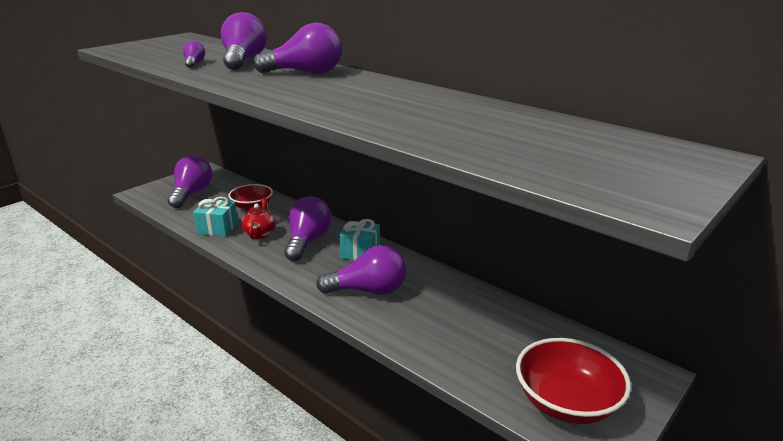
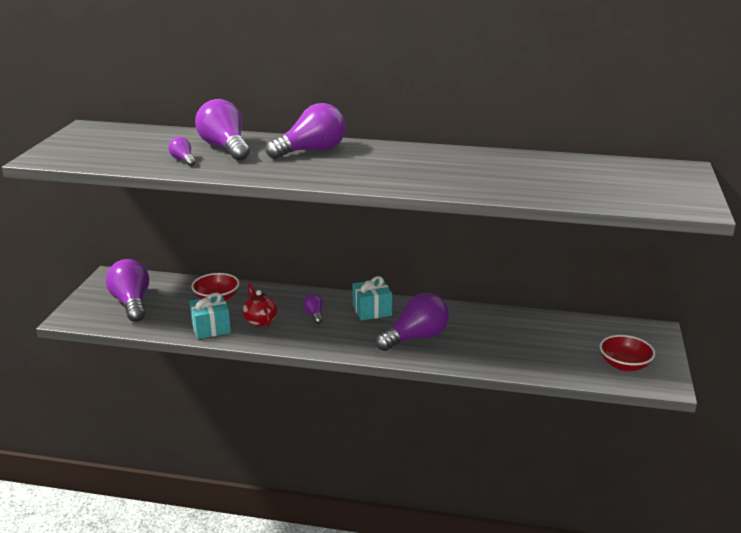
camera: 30 degrees left, 0 degrees up
(307, 241) = (314, 315): purple light bulb -> purple light bulb, size x0.47
(566, 402) = (624, 365): red bowl -> red bowl, size x0.66

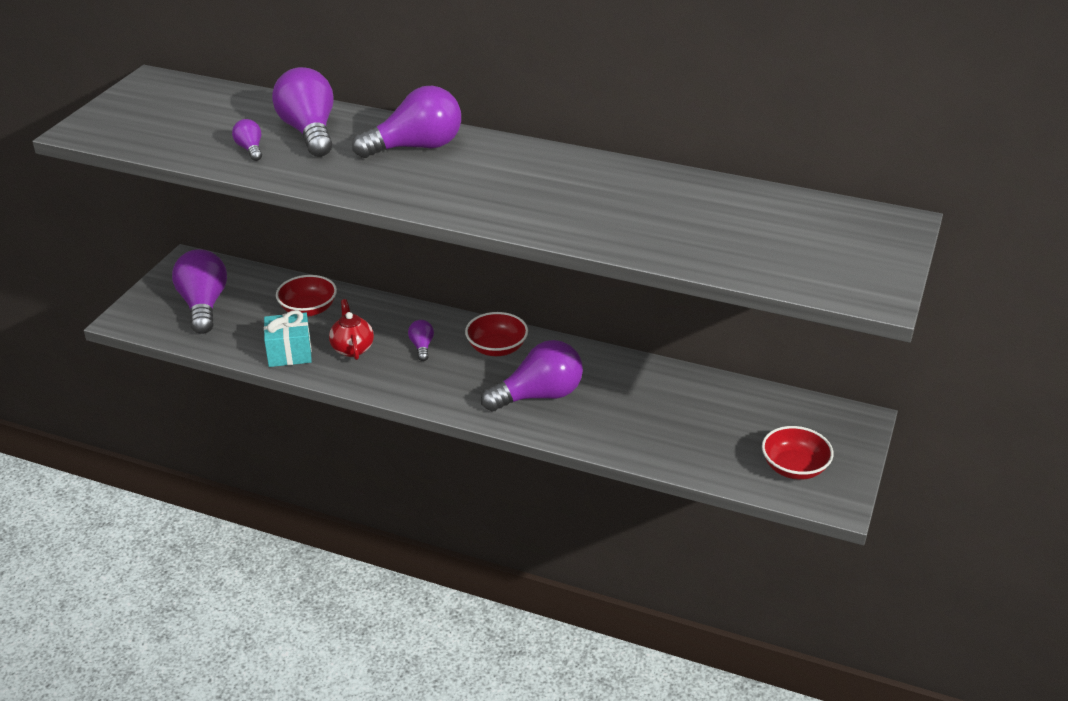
camera: 10 degrees right, 10 degrees up
(372, 310) = (497, 348): turquoise gift -> red bowl

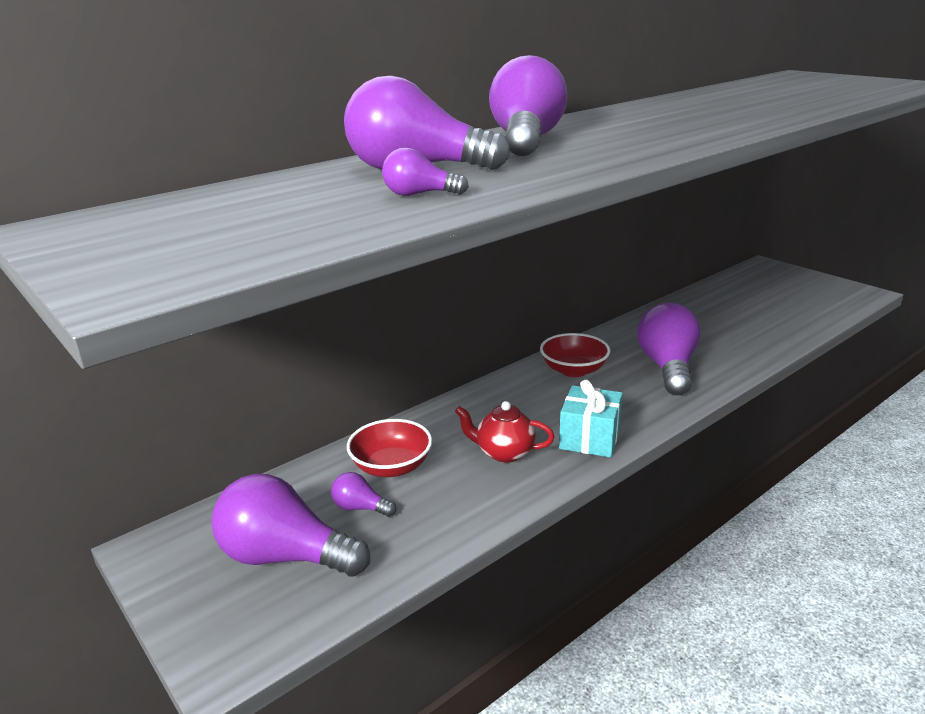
camera: 60 degrees left, 10 degrees down
(289, 352) = (473, 502): turquoise gift -> turquoise gift (589, 438)
(422, 347) = (537, 409): purple light bulb -> purple light bulb (360, 508)
(794, 467) = (817, 296): red bowl -> none

